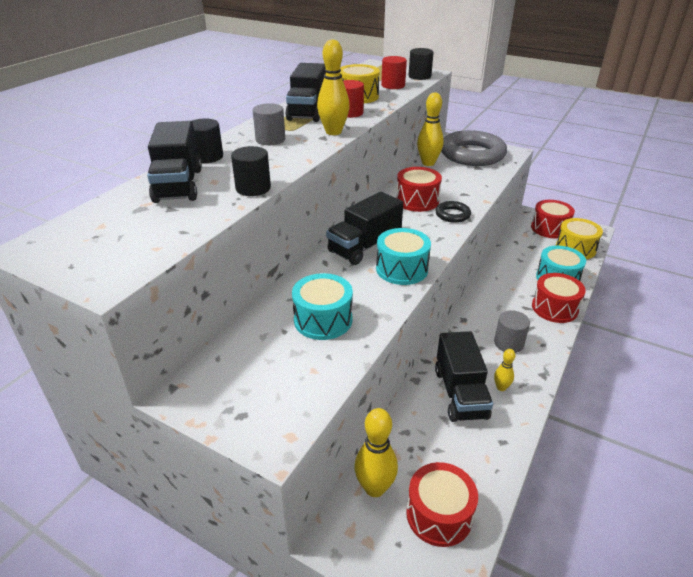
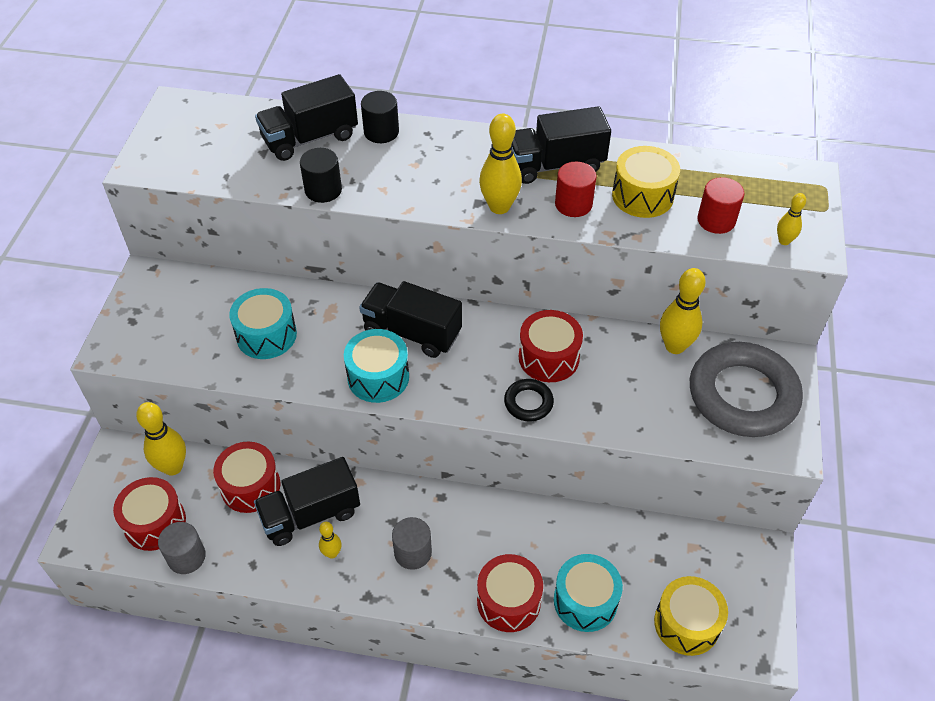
camera: 70 degrees right, 15 degrees up
(270, 140) = (449, 162): grey cylinder -> grey cylinder (186, 557)
(419, 76) = (784, 241): black cylinder -> yellow bowling pin
(549, 228) = (732, 581): red drum -> red drum (250, 486)

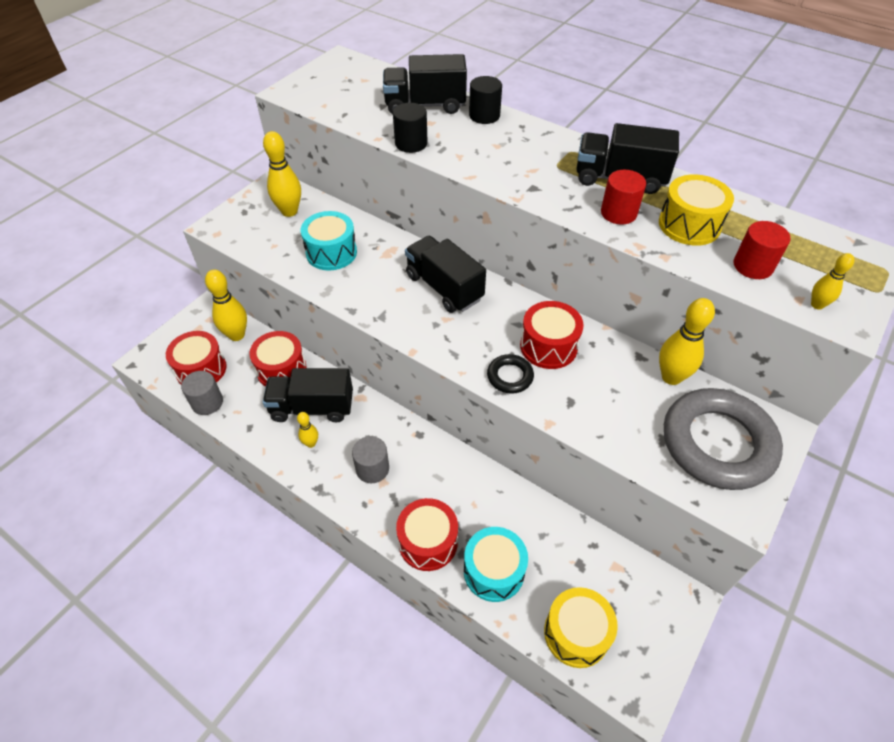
camera: 25 degrees right, 0 degrees up
(378, 377) = (397, 312): turquoise drum -> none
(499, 207) = (550, 196): yellow bowling pin -> yellow bowling pin (289, 211)

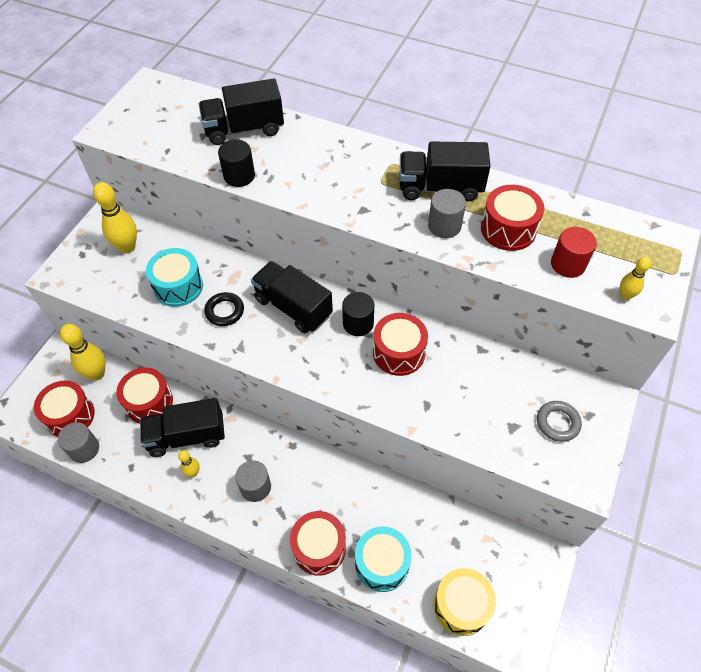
camera: 10 degrees left, 5 degrees up
(484, 115) = (303, 134): black cylinder -> black cylinder (358, 323)
(510, 376) = (369, 389): black ring -> black ring (224, 311)
(618, 213) = (444, 226): red cylinder -> grey cylinder
(671, 377) = (510, 365): yellow bowling pin -> none
(689, 225) = (508, 229): yellow drum -> red drum
(717, 443) = (557, 423): grey ring -> grey ring, size x0.44

